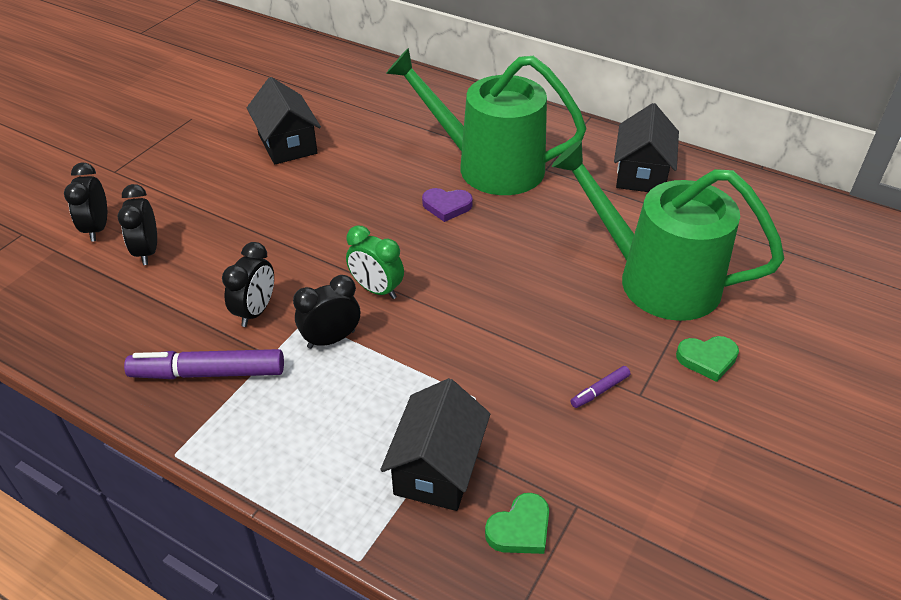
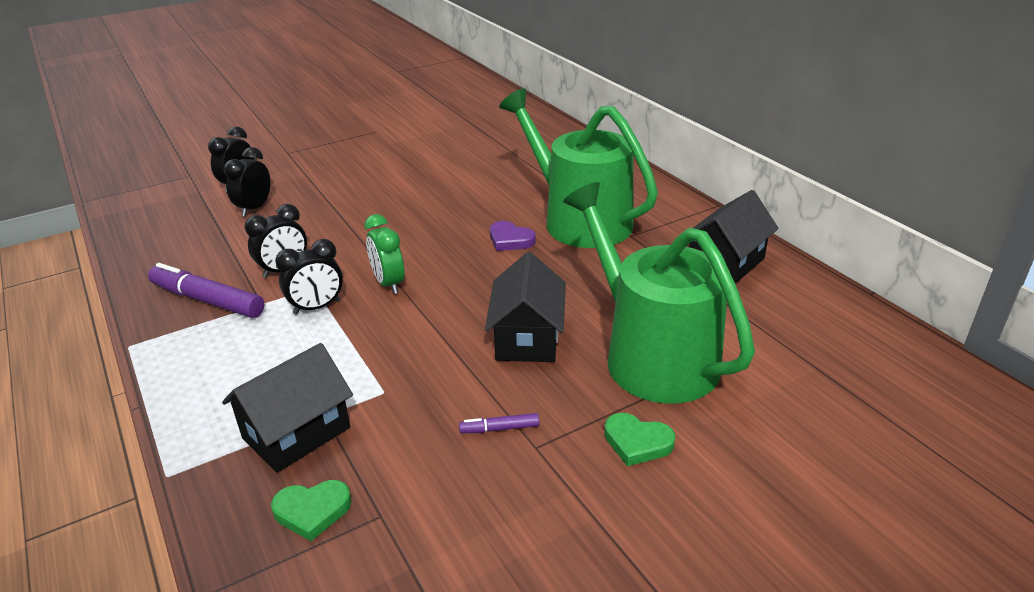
camera: 30 degrees right, 10 degrees down
(287, 144) = (427, 164): black house -> black house (527, 338)
(331, 339) = (317, 307): black clock -> black clock turned 150 degrees clockwise

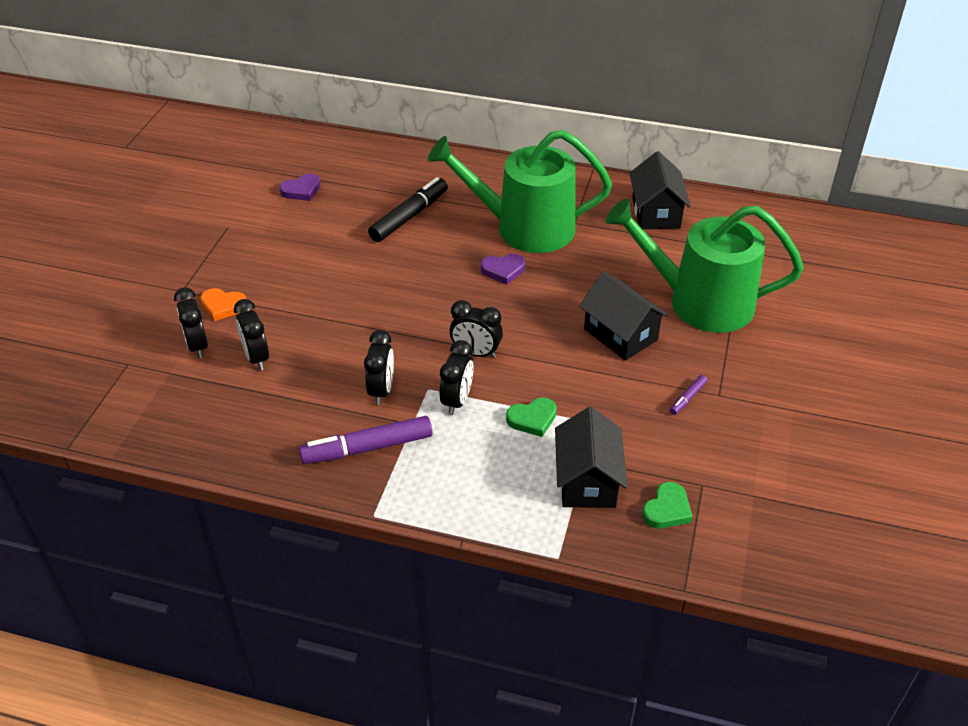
camera: 45 degrees left, 10 degrees up
(292, 171) = (223, 306): none -> orange heart
(388, 283) = (476, 353): green clock -> black clock
(457, 130) = (301, 190): none -> purple heart
(502, 174) = (409, 216): none -> black marker
(637, 442) = (760, 358): green heart -> green heart (532, 419)

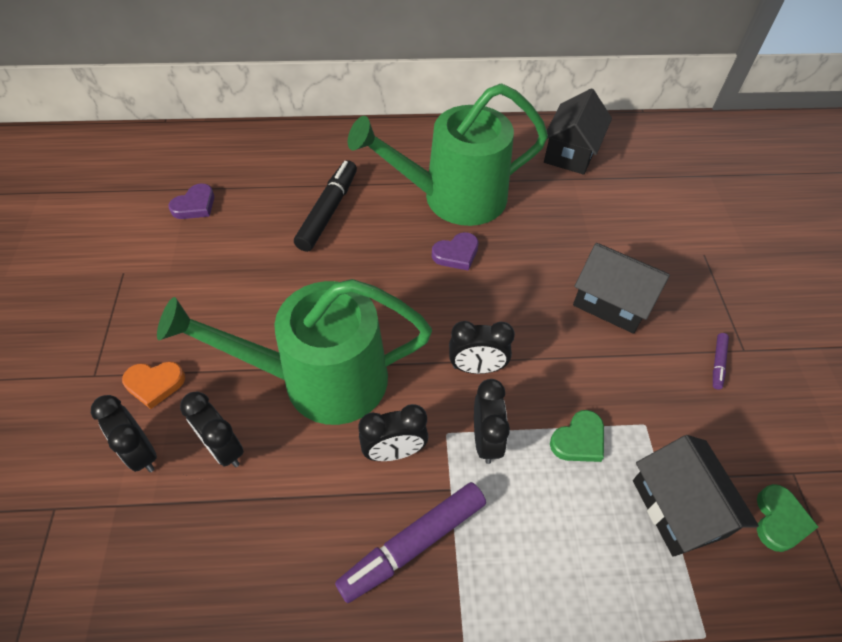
camera: 20 degrees left, 10 degrees up
(381, 390) = (394, 452): black clock -> black clock turned 90 degrees clockwise
(656, 213) = (571, 152): black house -> black house turned 45 degrees clockwise
(700, 302) = (665, 243): green watering can -> green watering can (321, 379)

